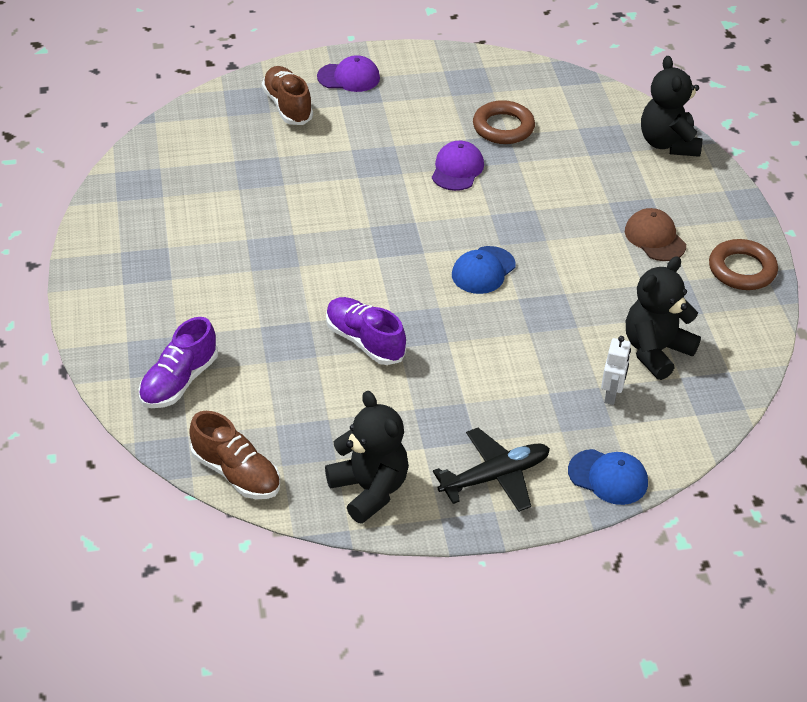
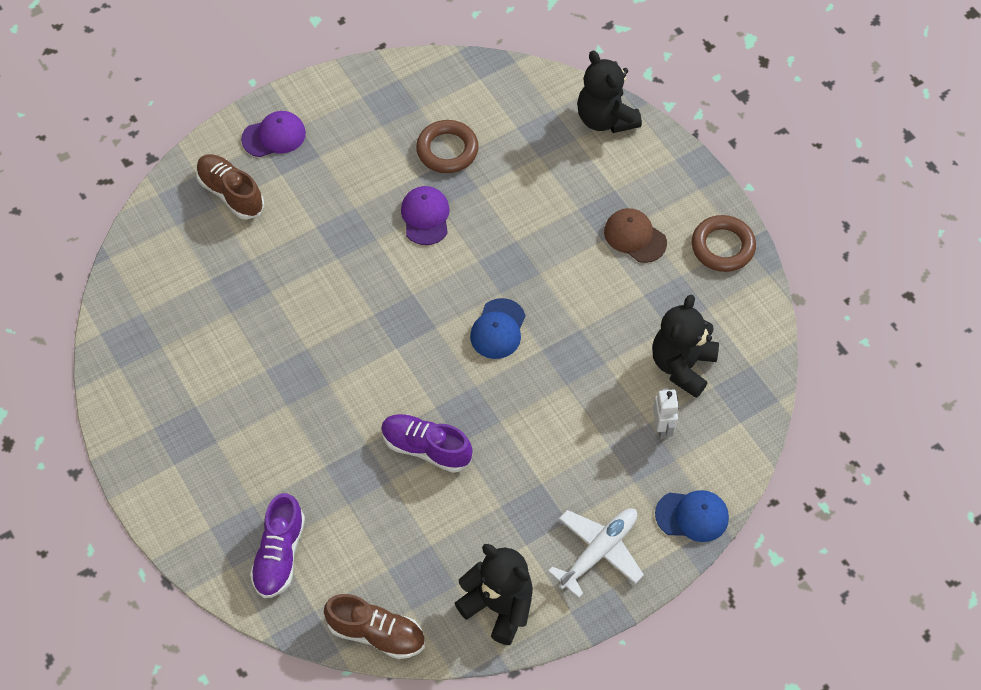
camera: 20 degrees left, 15 degrees up
(494, 477) = (598, 552): black plane -> white plane

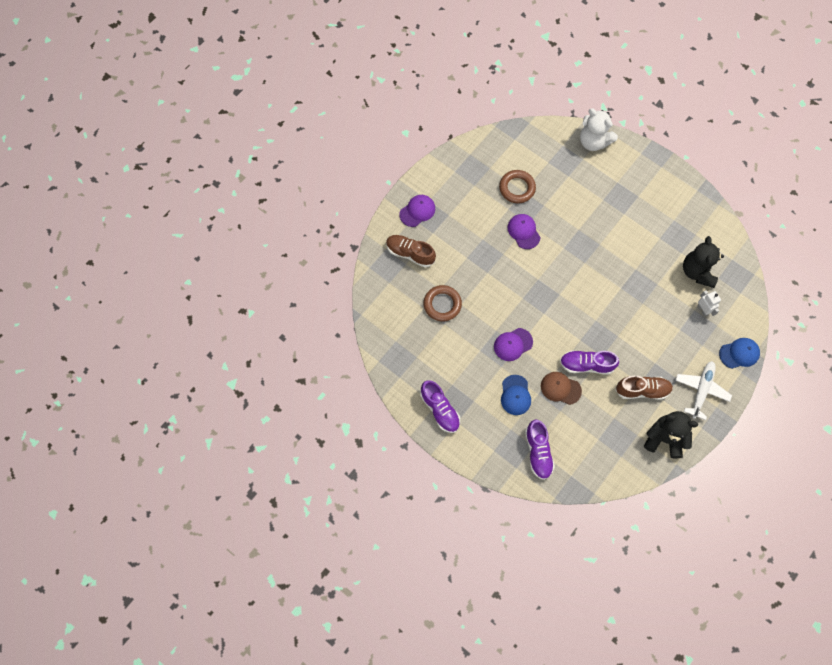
camera: 20 degrees left, 10 degrees up
(157, 437) = (440, 409): none -> purple shoe
(322, 378) = (513, 344): none -> purple cap
(376, 633) = (609, 476): brown shoe -> brown shoe (642, 390)
(498, 329) = (592, 284): blue cap -> blue cap (515, 395)
(605, 119) = (593, 141): black teddy bear -> white teddy bear
(635, 237) = (640, 206): brown cap -> brown cap (560, 388)
(722, 247) = (688, 196): brown ring -> brown ring (442, 304)

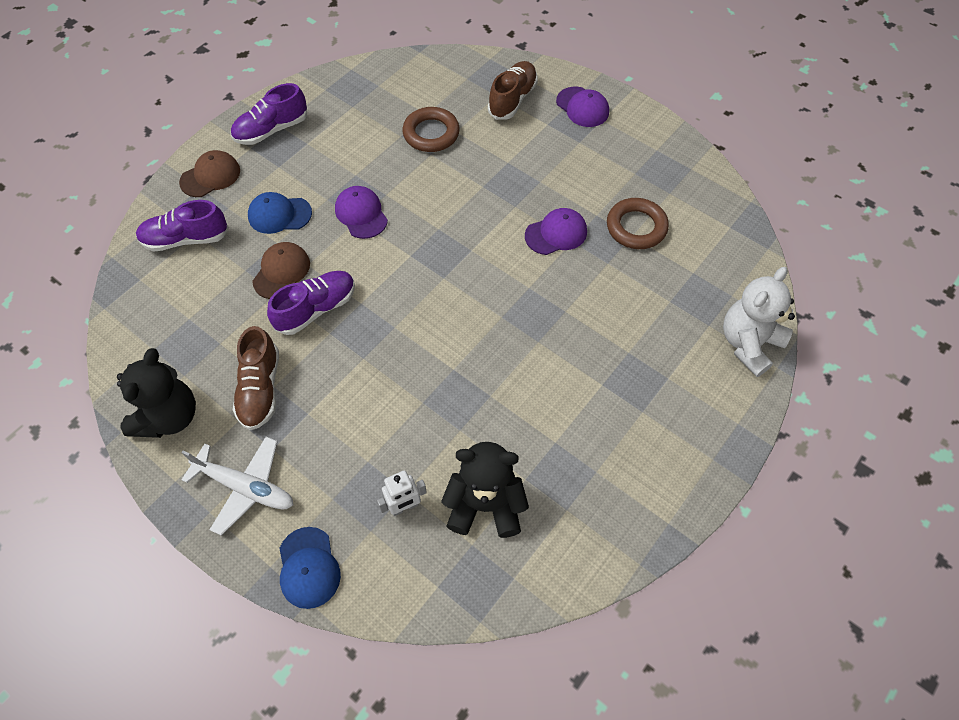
camera: 90 degrees right, 10 degrees down
(483, 445) = (210, 176): none -> brown cap
(586, 365) = (316, 309): purple shoe -> purple shoe turned 45 degrees clockwise

